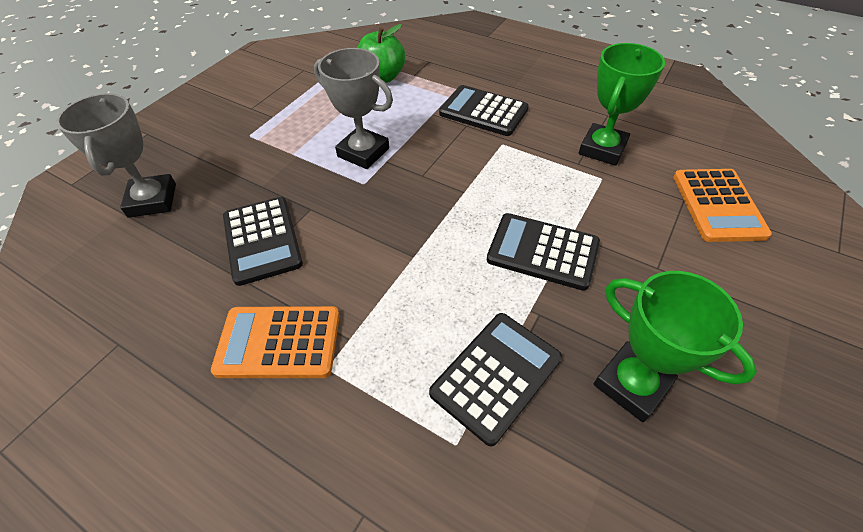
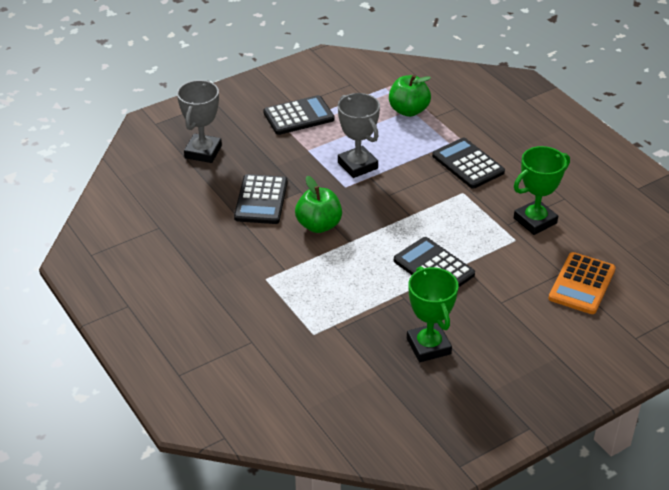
camera: 25 degrees right, 10 degrees down
(279, 342) = (245, 257): orange calculator -> none
(359, 248) = (319, 225): none -> green apple
(496, 375) = (355, 315): black calculator -> black calculator (298, 116)

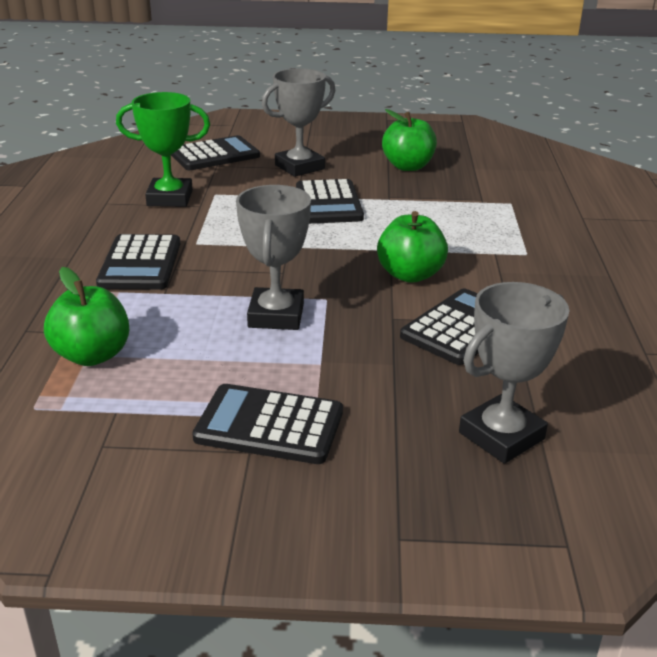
camera: 145 degrees left, 10 degrees down
(428, 346) = (408, 166): green trophy -> green apple
(504, 301) = (299, 167): none -> grey trophy
(582, 284) = (214, 155): orange calculator -> black calculator

